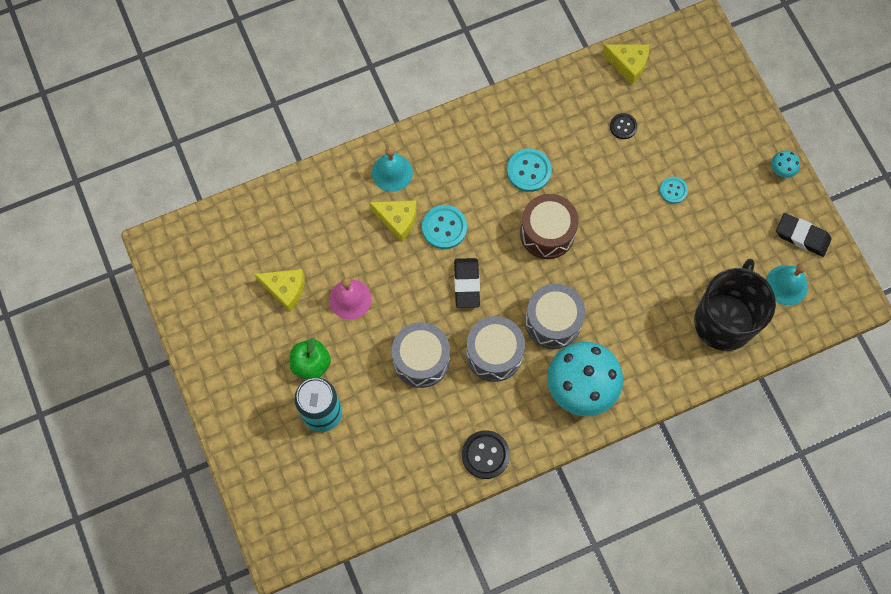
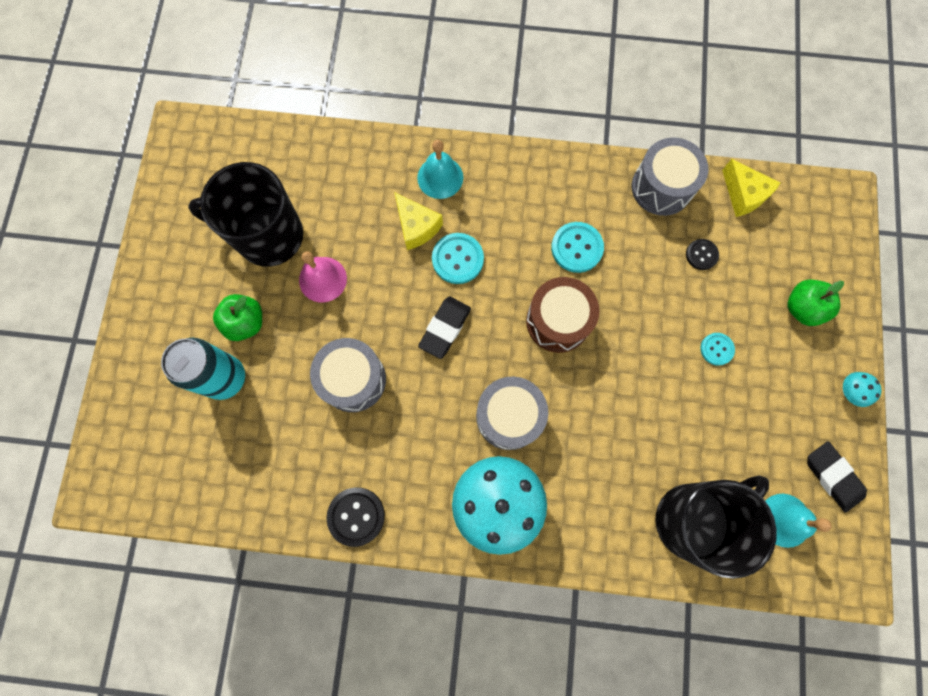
camera: 30 degrees right, 5 degrees up
(285, 289) = (268, 236): yellow cheese -> black mug
(494, 354) = (429, 415): grey drum -> grey drum (661, 187)
(716, 127) = (802, 308): none -> green apple

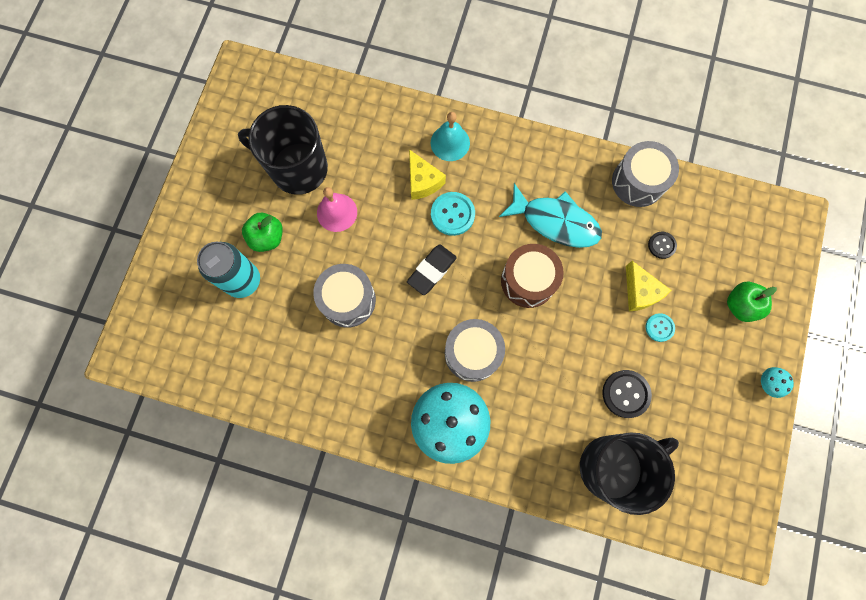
camera: 10 degrees right, 0 degrees up
(356, 516) = (331, 413): black button -> black button (626, 394)
(576, 248) = (555, 222): turquoise button -> turquoise fish
(743, 194) = (708, 200): yellow cheese -> yellow cheese (640, 292)
(785, 520) = (690, 481): turquoise bell -> none
(832, 476) = (738, 452): black eraser -> none

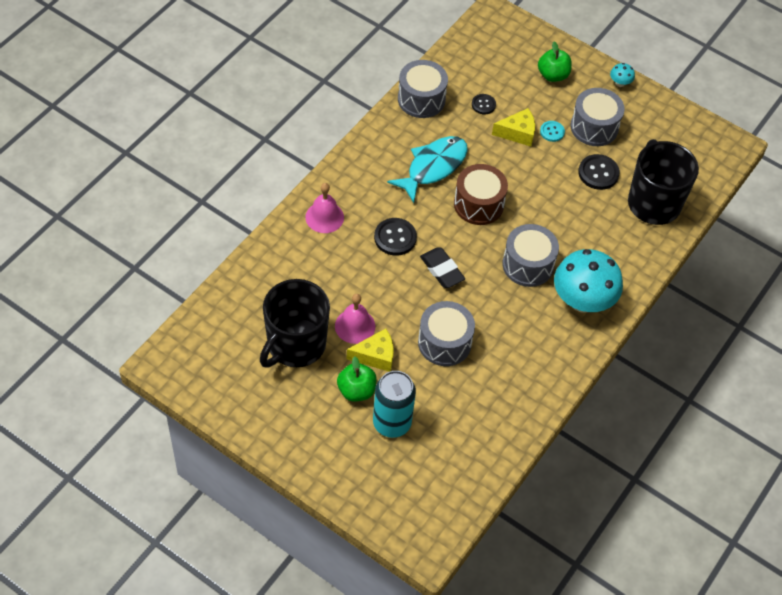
camera: 75 degrees left, 20 degrees down
(423, 181) = (353, 249): yellow cheese -> yellow cheese (375, 356)
(450, 143) = (324, 217): turquoise bell -> pink bell
(452, 214) = (395, 238): turquoise button -> black button
(688, 371) = (594, 127): none -> grey drum

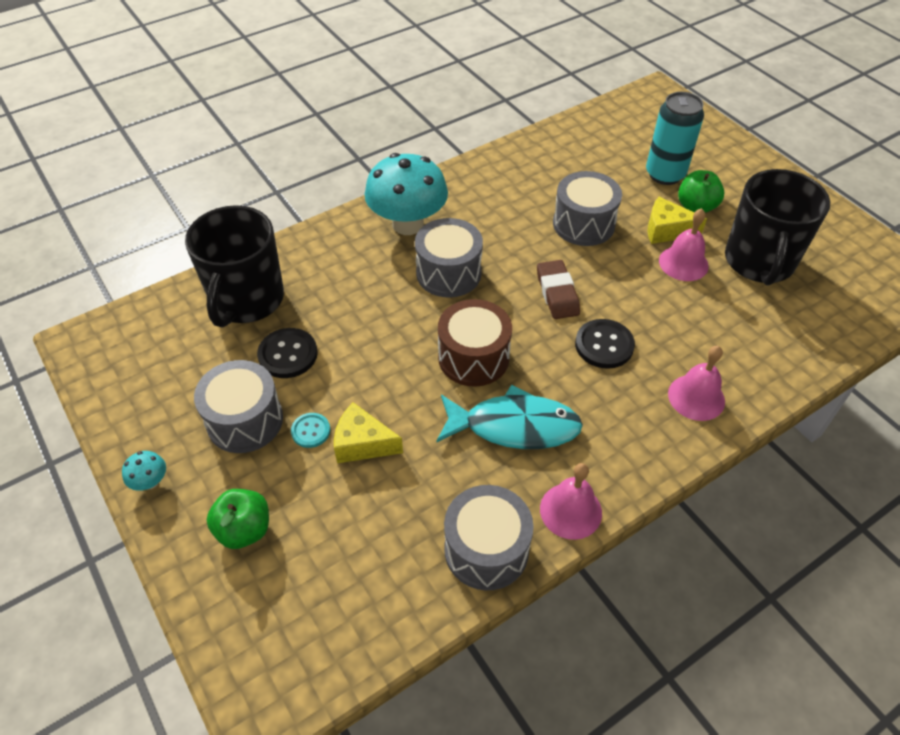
camera: 155 degrees left, 5 degrees down
(295, 345) = (759, 262): black mug -> black mug turned 135 degrees clockwise
(383, 130) = (570, 510): none -> pink bell
(433, 167) = (514, 426): turquoise fish -> turquoise fish turned 150 degrees counterclockwise
(442, 270) = (557, 293): black eraser -> brown eraser
(483, 105) = (388, 508): black button -> none

